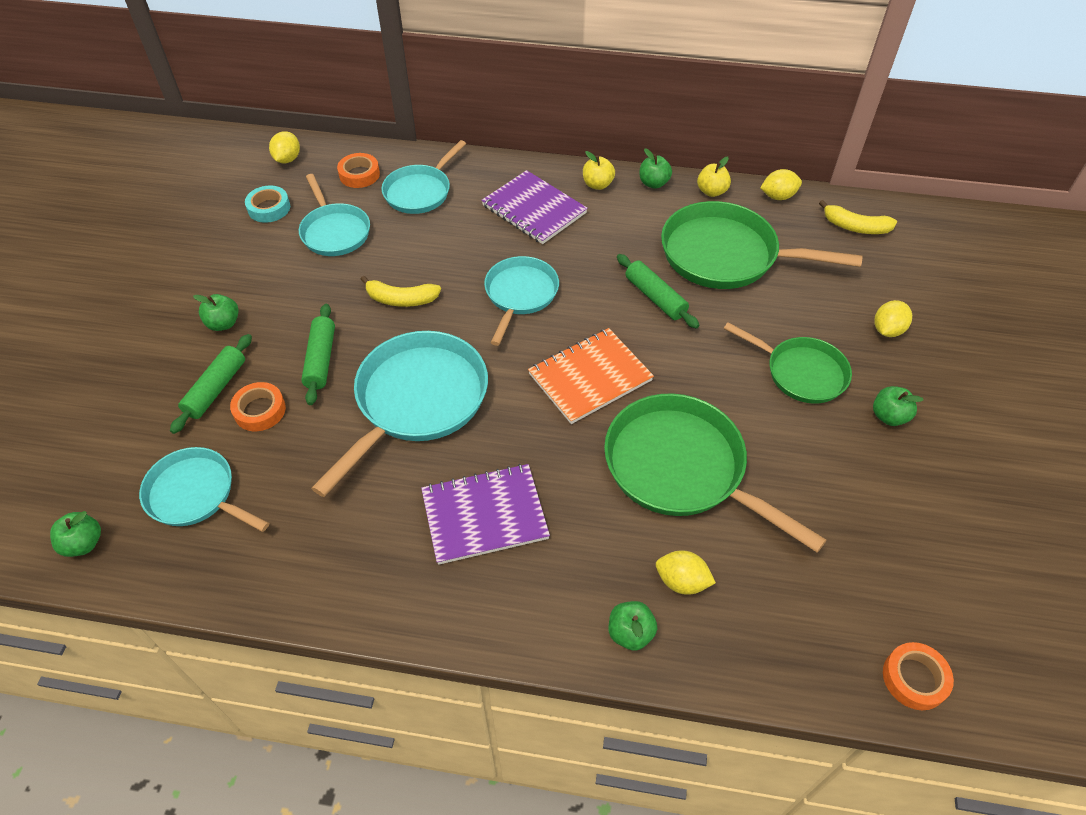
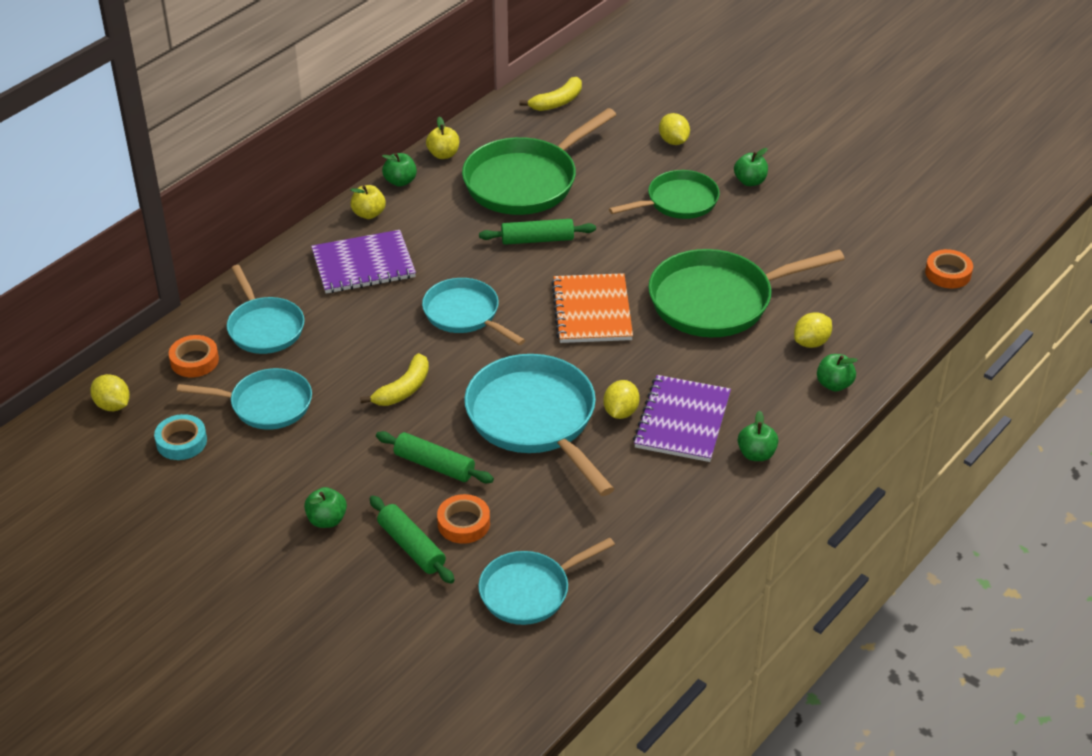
camera: 60 degrees left, 10 degrees down
(84, 543) = (528, 680): green apple -> green apple (756, 454)
(778, 196) = (485, 123): yellow lemon -> yellow lemon (620, 412)

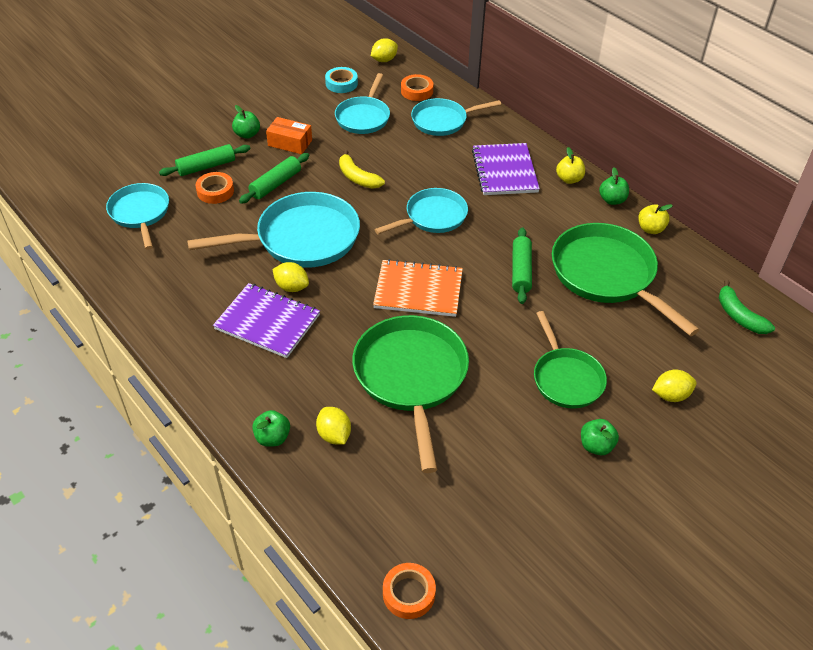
camera: 100 degrees right, 5 degrees up
(339, 469) = (290, 143): none -> orange box
(557, 102) = (739, 316): yellow banana -> green banana
(756, 454) = (211, 361): green apple -> none

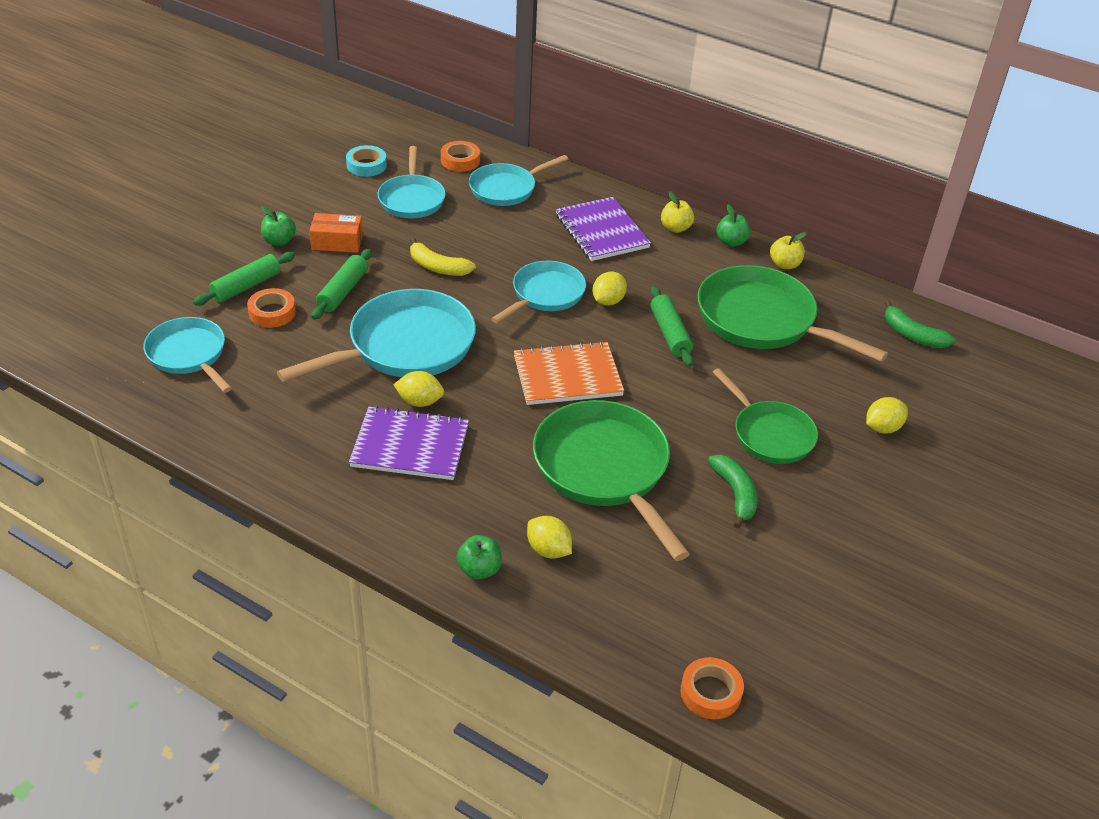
camera: 20 degrees left, 5 degrees down
(384, 60) = (405, 131): yellow lemon -> yellow lemon (608, 301)
(511, 424) = (735, 494): none -> green banana
(596, 446) = (832, 495): green apple -> none

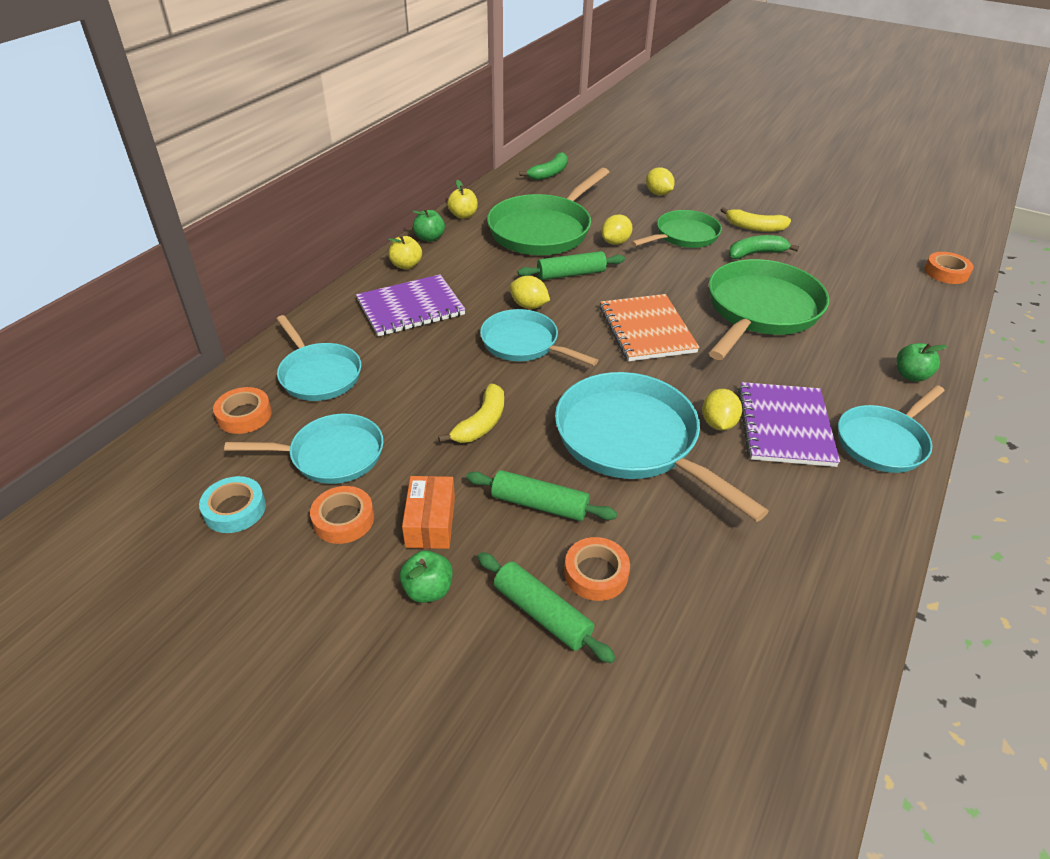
camera: 90 degrees left, 0 degrees up
(189, 355) = (709, 657): turquoise pan -> turquoise pan (883, 441)
(348, 207) = (343, 519): none -> orange tape
(548, 550) = (866, 339): yellow lemon -> yellow lemon (615, 242)
(605, 470) = (760, 311): green pan -> green pan turned 150 degrees clockwise
(805, 508) = (754, 227): none -> yellow banana

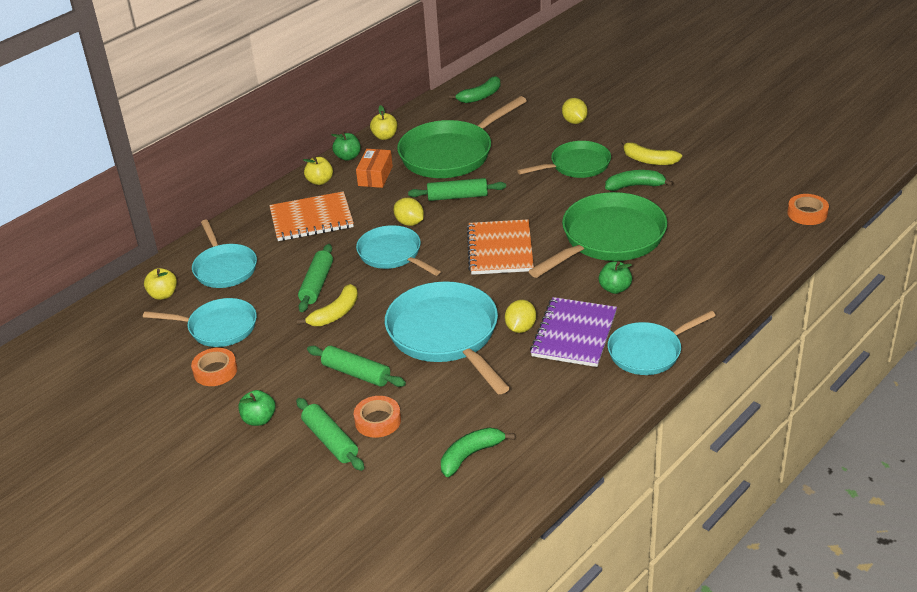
camera: 15 degrees right, 5 degrees down
(235, 509) = (143, 358): turquoise tape -> none
(244, 415) = (163, 295): orange tape -> yellow apple
(410, 308) = (311, 219): purple notebook -> orange notebook
(430, 522) = (274, 378): orange box -> orange box (375, 176)
(444, 387) = (316, 284): none -> green rolling pin
(615, 242) = (510, 169): yellow lemon -> none
(745, 614) = (470, 455): none -> green banana
(911, 375) = (708, 302): green apple -> green apple (615, 288)

